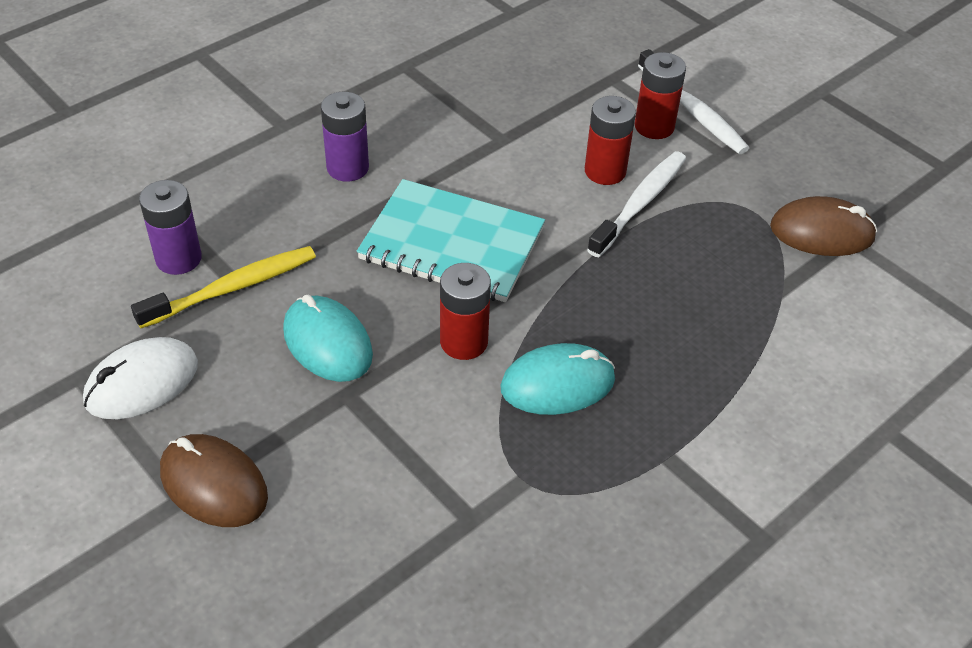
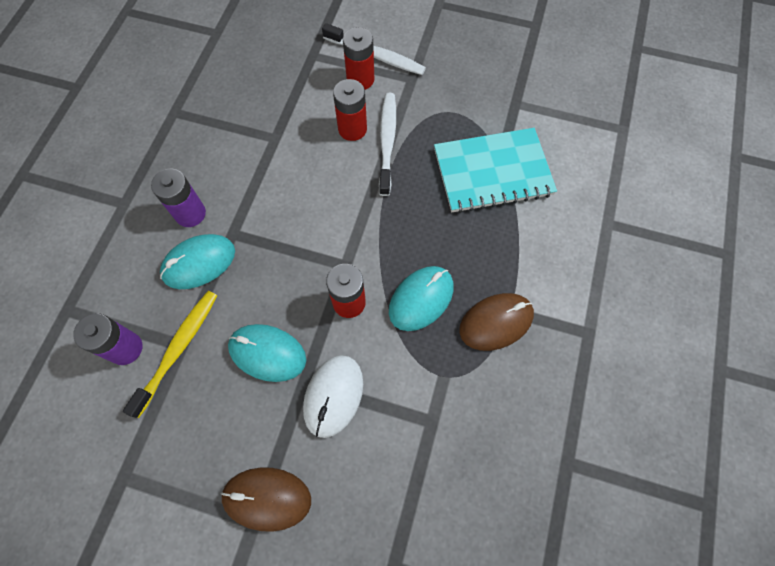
camera: 30 degrees left, 20 degrees up
(142, 383) = (168, 456): white mouse -> white mouse (333, 396)
(320, 218) = (199, 263): none -> turquoise mouse
(452, 244) = (295, 235): turquoise notebook -> turquoise notebook (492, 172)
(822, 232) = (499, 107): brown mouse -> brown mouse (496, 322)

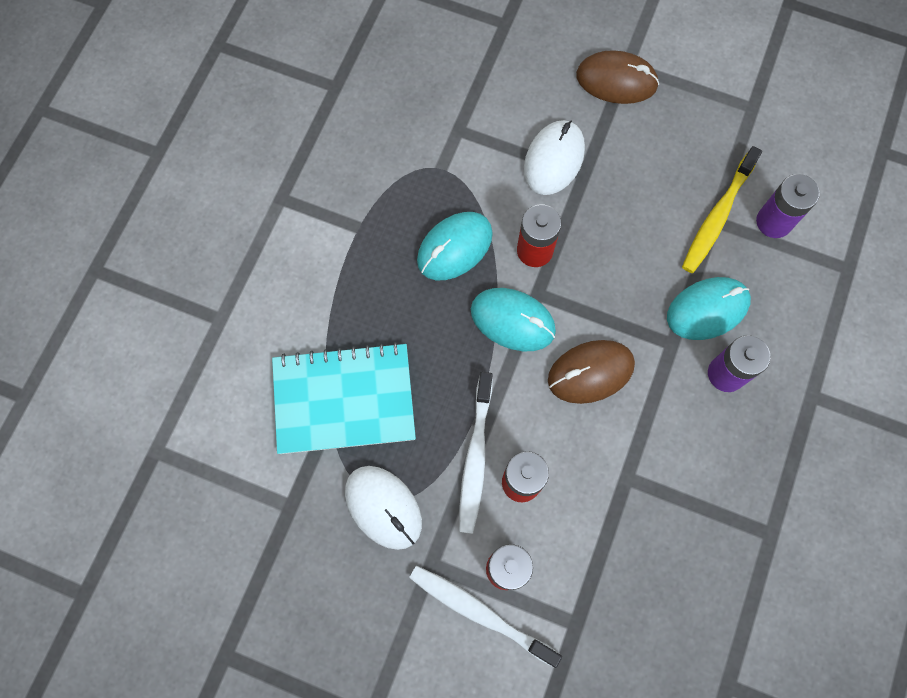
camera: 175 degrees left, 5 degrees up
(267, 353) = (622, 205): turquoise mouse -> turquoise mouse (512, 320)
(450, 107) = (383, 507): none -> white mouse
(496, 322) = (377, 216): brown mouse -> brown mouse (590, 372)

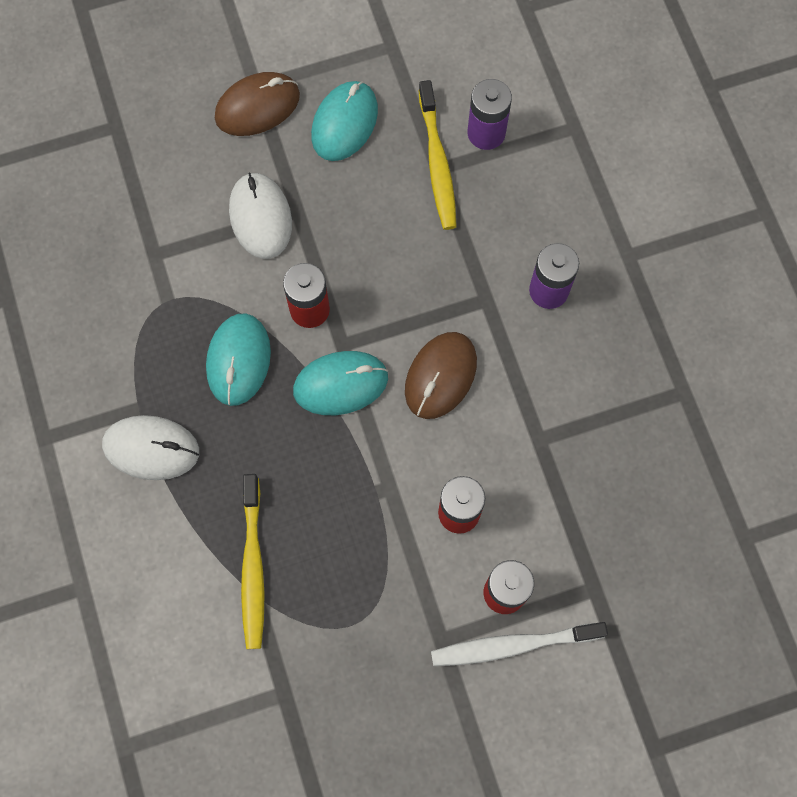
camera: 40 degrees left, 0 degrees up
(344, 399) = (253, 566): turquoise notebook -> yellow toothbrush
(383, 507) = (363, 628): white mouse -> white mouse (151, 448)
(475, 457) = (405, 523): white toothbrush -> none
(707, 309) = (492, 249): turquoise mouse -> turquoise mouse (344, 123)

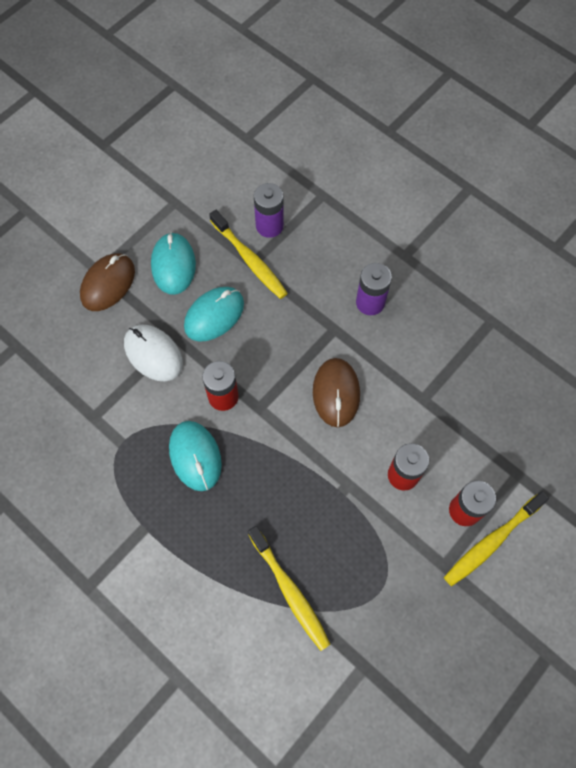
camera: 30 degrees left, 5 degrees down
(151, 448) = (170, 550): white mouse -> none
(341, 384) = (274, 434): turquoise mouse -> turquoise mouse (214, 315)
(513, 645) = (492, 542): white toothbrush -> yellow toothbrush

